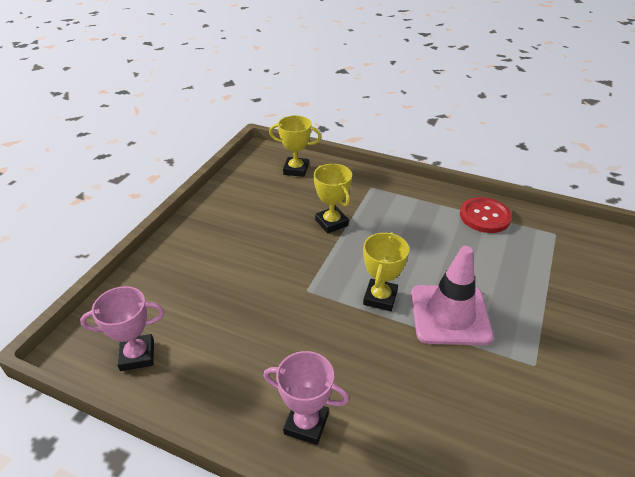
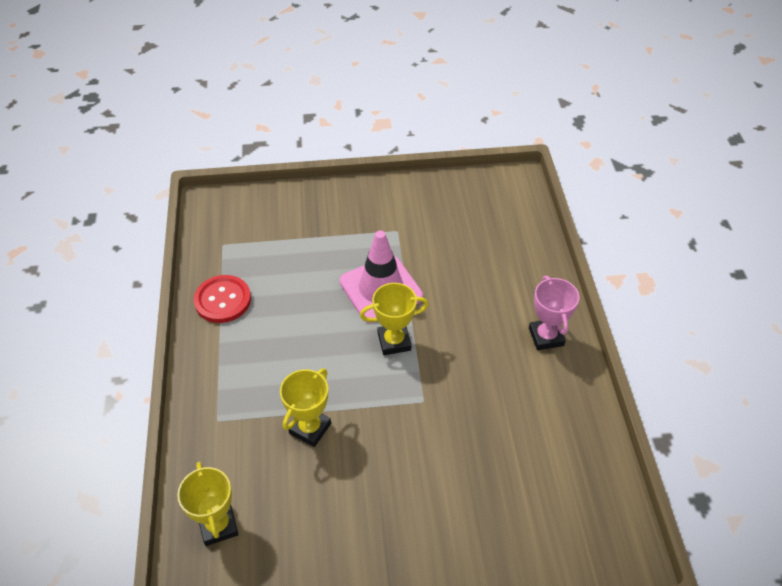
camera: 120 degrees left, 10 degrees up
(137, 355) = (590, 490): pink trophy -> none

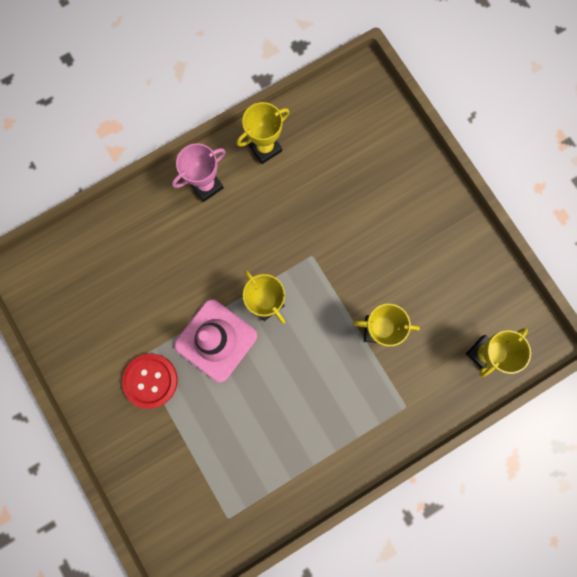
camera: 115 degrees left, 30 degrees up
(223, 300) = (292, 476): red button -> red button (150, 380)
(569, 406) = (265, 148): none -> yellow trophy

